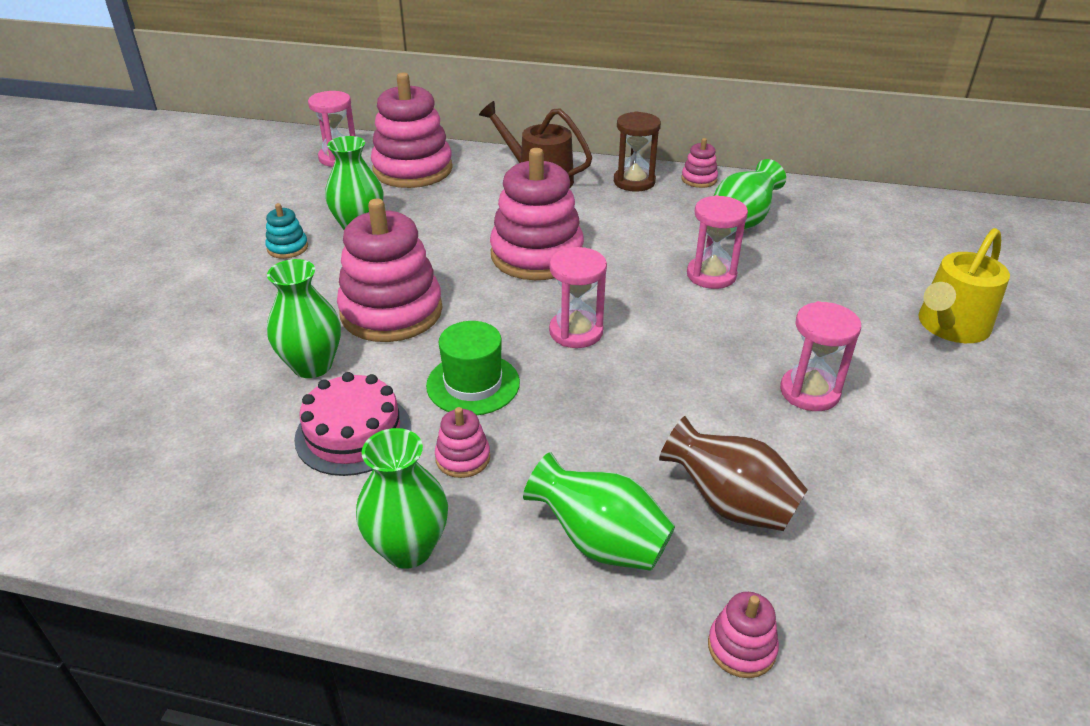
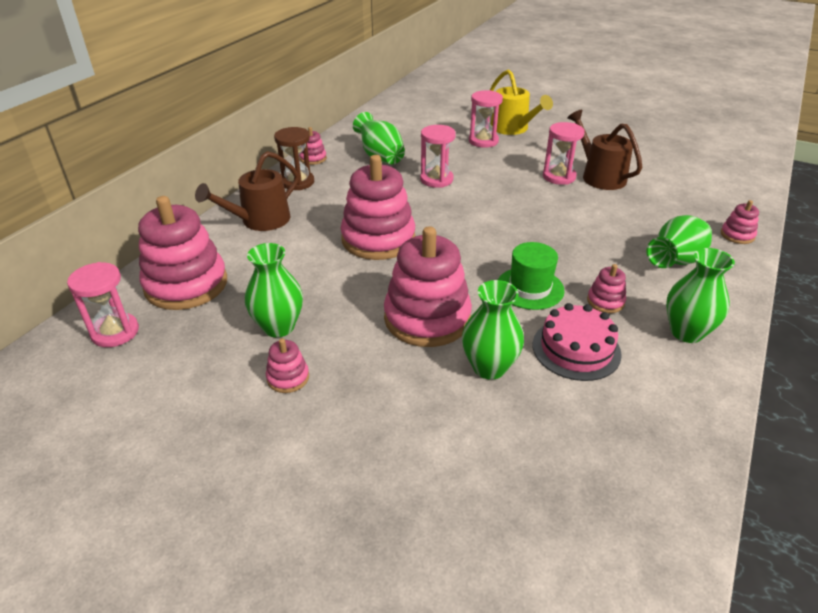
camera: 75 degrees left, 0 degrees up
(287, 248) = (288, 378): turquoise stacking toy -> pink stacking toy
(576, 332) = (482, 238): pink hourglass -> pink hourglass (483, 141)
(730, 504) = (644, 218): brown vase -> none
(850, 442) = (599, 176): none -> brown watering can

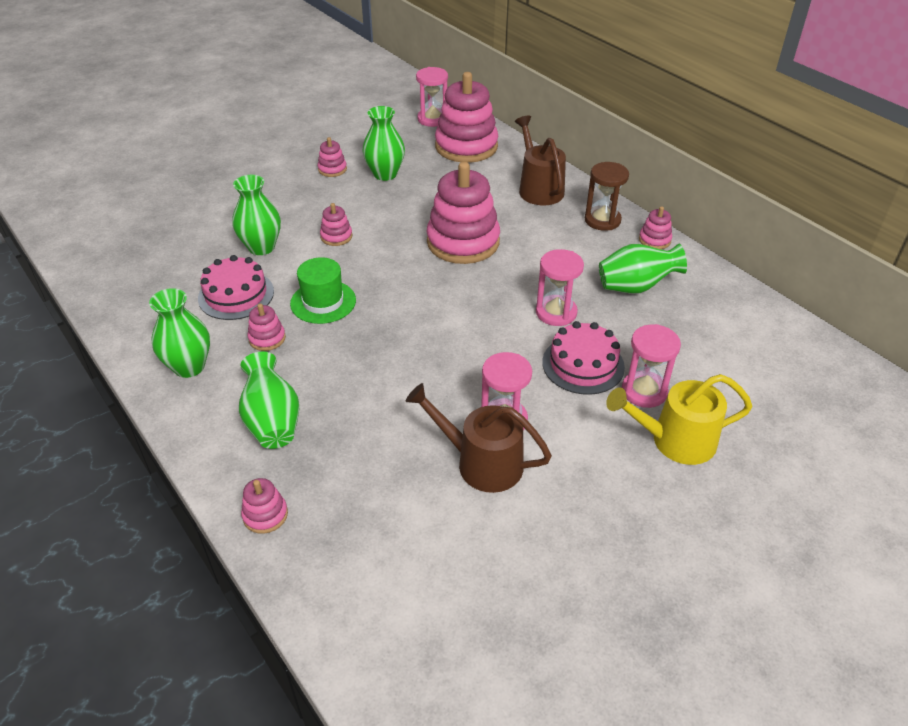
camera: 115 degrees right, 5 degrees up
(427, 318) = (336, 236): pink stacking toy -> pink stacking toy, size x0.44
(480, 162) = (583, 364): none -> pink cake
(599, 176) = (481, 463): brown watering can -> brown watering can turned 150 degrees counterclockwise

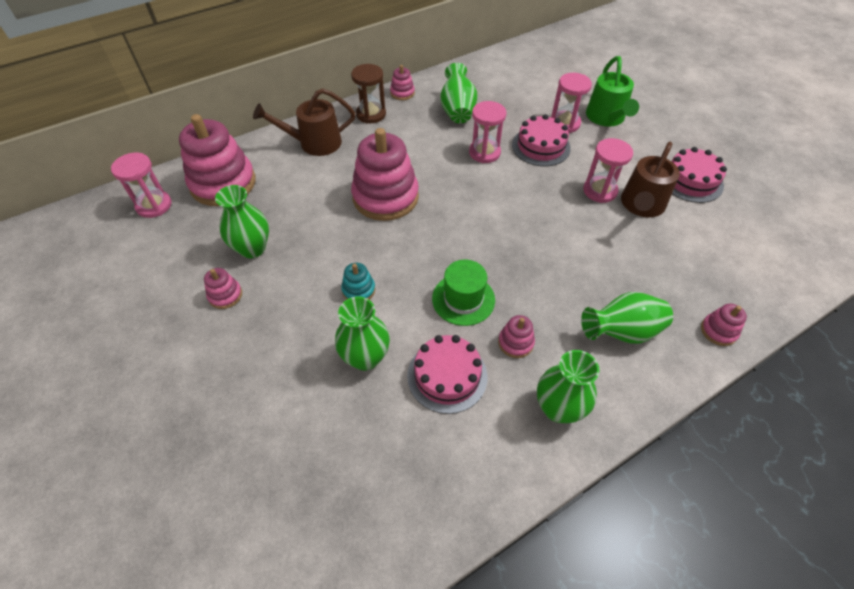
camera: 85 degrees left, 10 degrees up
(336, 236) = (358, 290): pink stacking toy -> turquoise stacking toy
(546, 531) = (691, 180): none -> pink cake
(675, 440) = (606, 118): yellow watering can -> green watering can

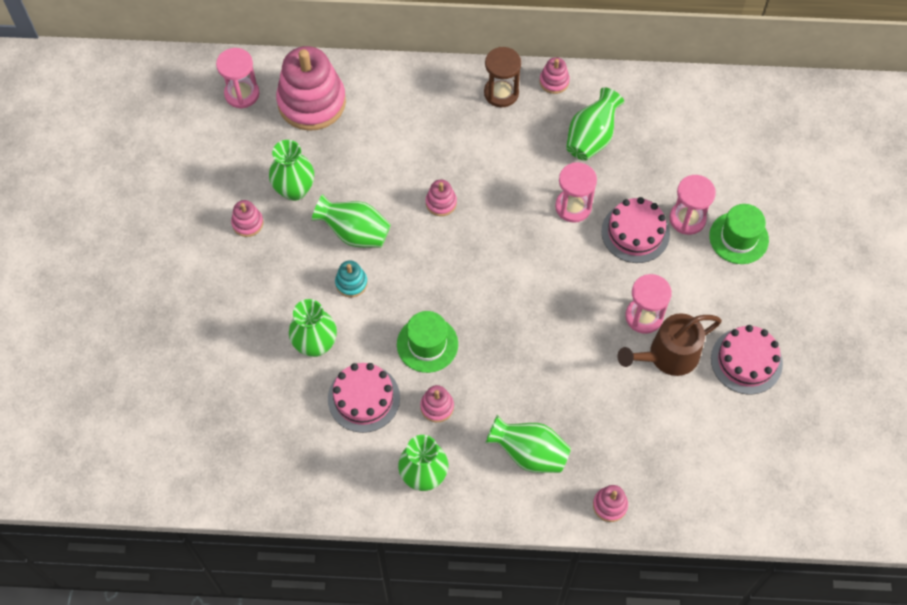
camera: 35 degrees right, 10 degrees up
(314, 143) = (422, 100): brown watering can -> none
(332, 252) = (355, 233): none -> green vase
(385, 197) = (441, 203): pink stacking toy -> pink stacking toy, size x0.44
(606, 118) = (738, 238): green watering can -> green hat

